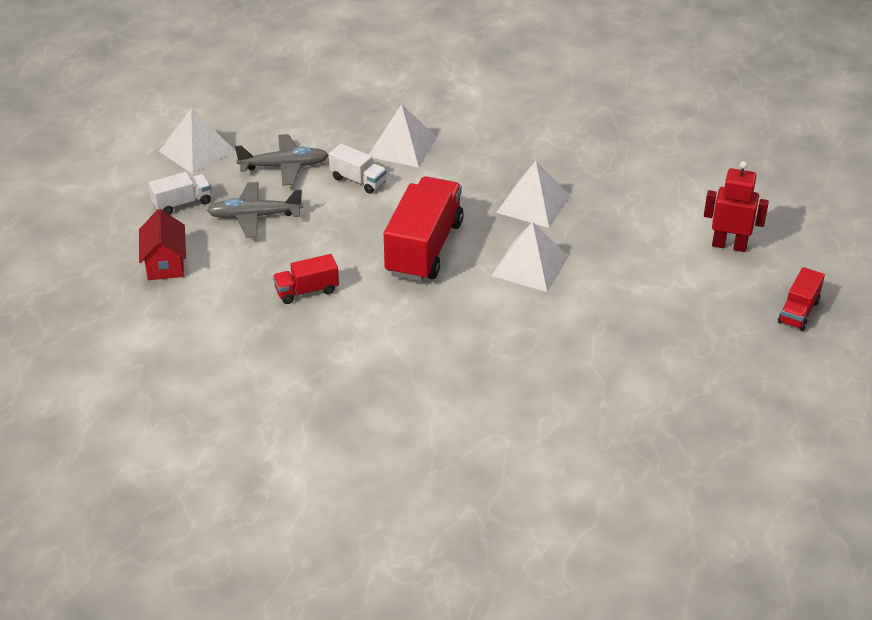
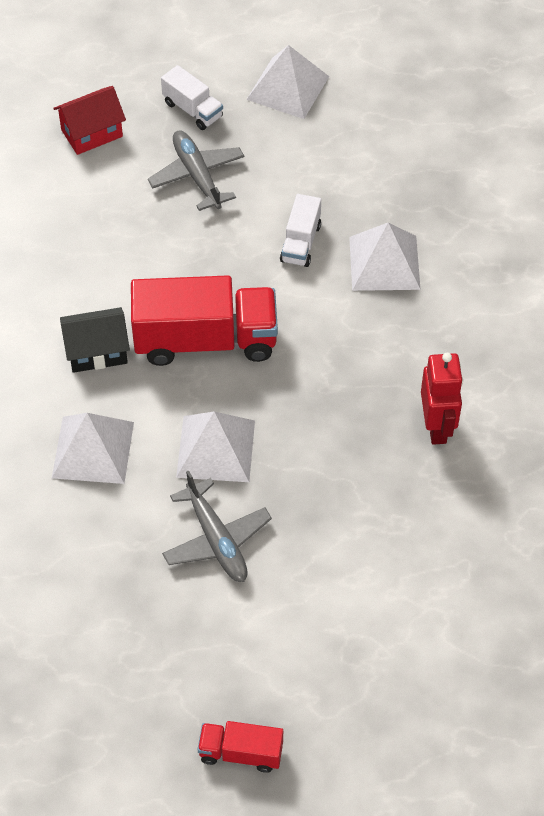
camera: 70 degrees right, 15 degrees up
(284, 166) = (295, 170): grey plane -> grey plane (216, 540)
(307, 291) = (94, 261): red truck -> none
(402, 308) = (97, 351): none -> black house
(533, 204) = (333, 421): white pyramid -> white pyramid (93, 450)
(729, 245) = (342, 650): red robot -> red robot (437, 427)

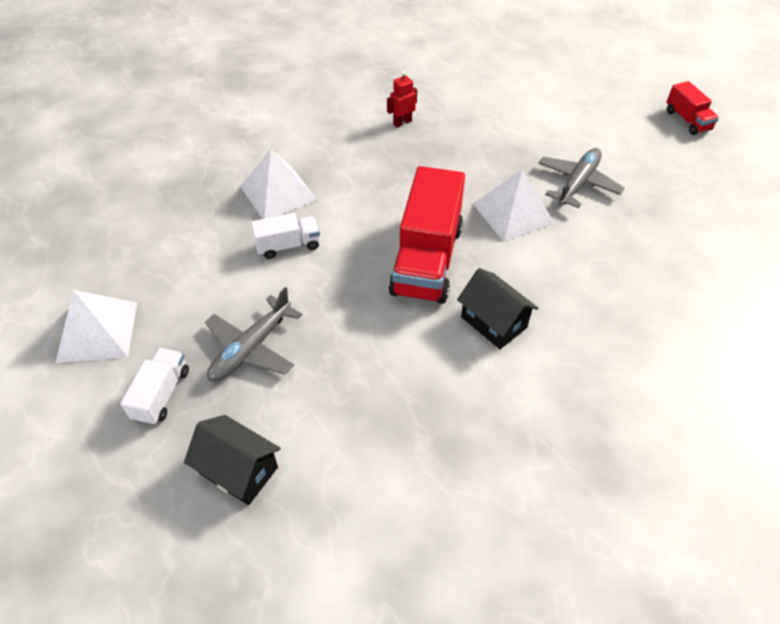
camera: 120 degrees left, 5 degrees down
(92, 133) = (239, 470): red house -> black house
(93, 450) = (579, 278): white pyramid -> none
(205, 340) = (427, 260): red truck -> red truck turned 135 degrees counterclockwise
(437, 427) = (402, 122): red robot -> red robot, size x0.62

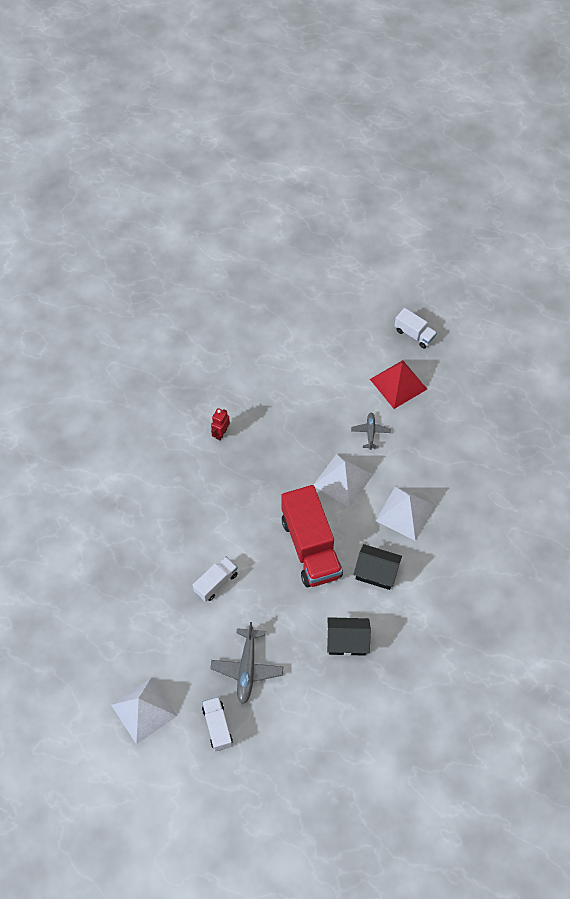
camera: 30 degrees left, 10 degrees up
(239, 470) = (295, 744): black house -> black house (347, 641)
(278, 193) = (178, 543): white pyramid -> white pyramid (405, 513)
(577, 183) = (370, 432): grey plane -> grey plane, size x0.60
(641, 154) = (398, 384): none -> red pyramid
(687, 120) = (414, 334): red truck -> white truck

